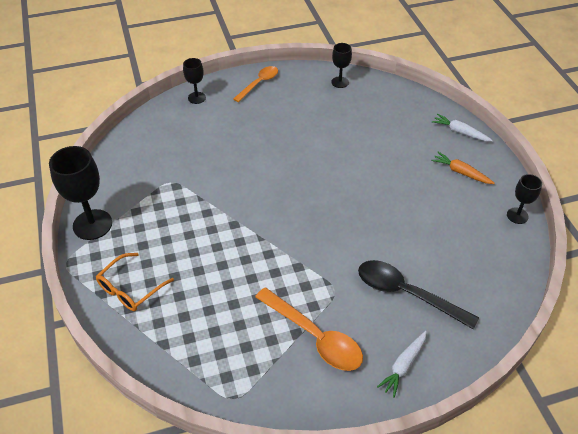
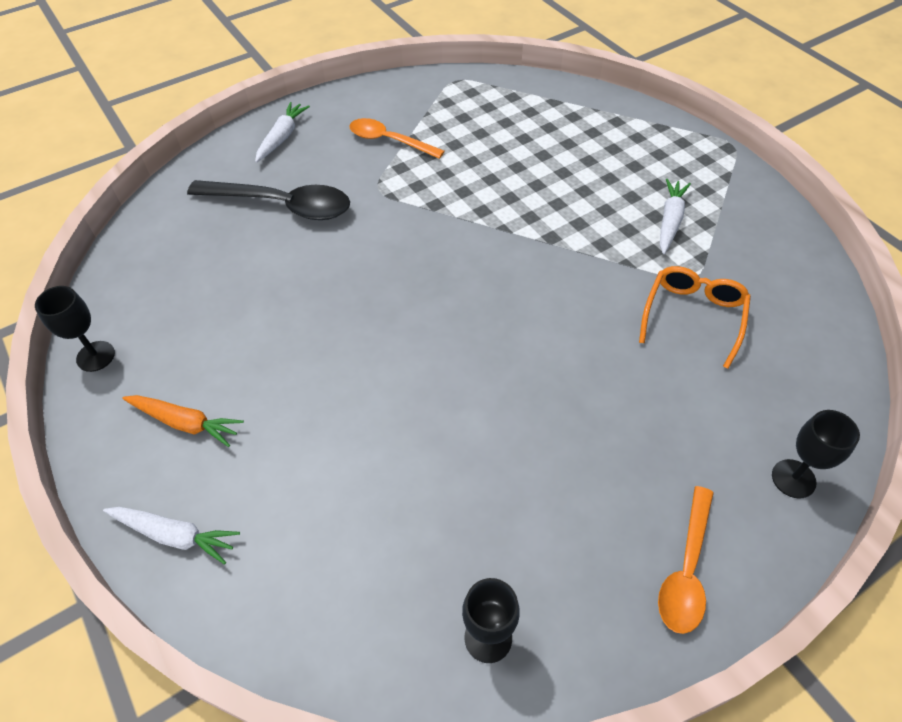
camera: 165 degrees right, 5 degrees up
(92, 224) = (747, 192): black goblet -> none
(131, 288) = (631, 138): orange glasses -> orange glasses (693, 317)
(155, 218) = (670, 220): none -> white carrot
(315, 336) = (389, 141): orange spoon -> orange spoon, size x0.65

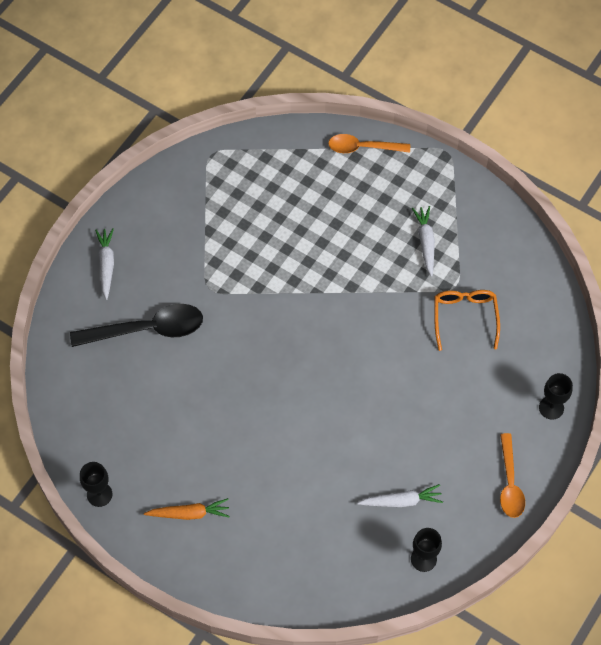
camera: 25 degrees left, 10 degrees up
(175, 535) = (229, 578): white carrot -> white carrot (401, 501)
(389, 141) = (192, 238): orange spoon -> orange spoon (363, 147)

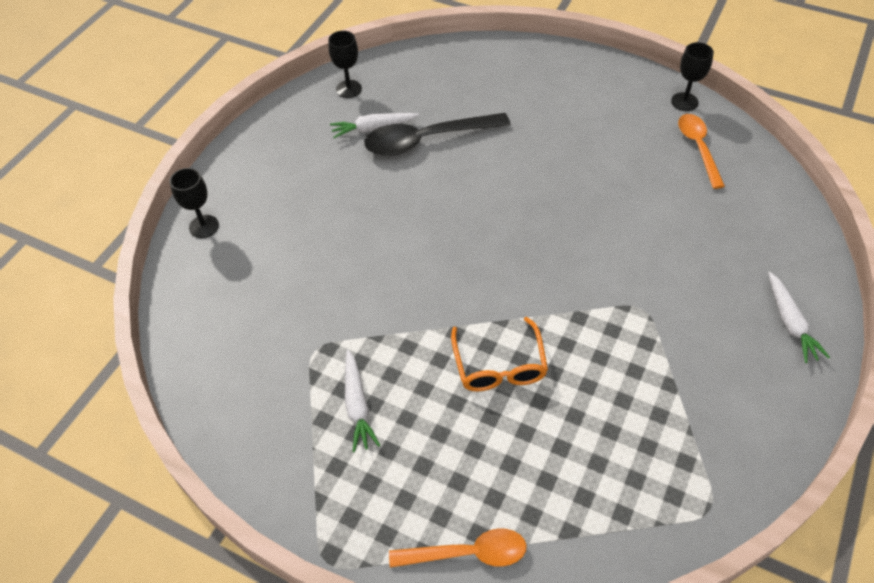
camera: 175 degrees right, 10 degrees down
(147, 329) = (702, 253): black spoon -> black spoon (427, 140)
(189, 513) = (587, 97): orange carrot -> none
(465, 318) = (303, 311): orange glasses -> orange glasses (499, 365)
(510, 483) = (258, 154): orange spoon -> orange spoon (698, 148)

